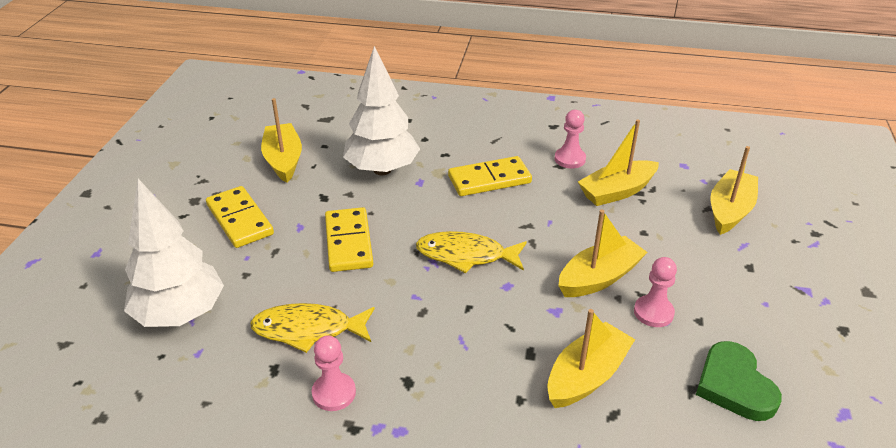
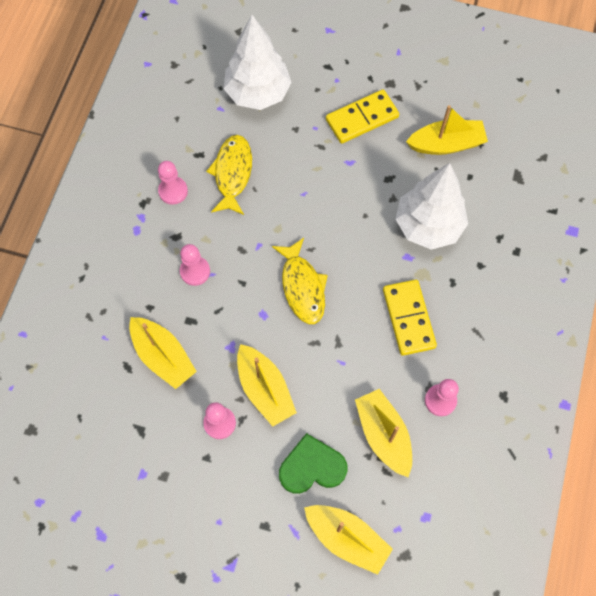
camera: 95 degrees right, 30 degrees up
(349, 242) = (326, 199): yellow domino -> none
(459, 355) = (195, 271): none -> pink pawn
(466, 255) = (302, 287): yellow fish -> yellow fish turned 150 degrees clockwise
(734, 385) = (138, 461): green heart -> green heart (312, 467)

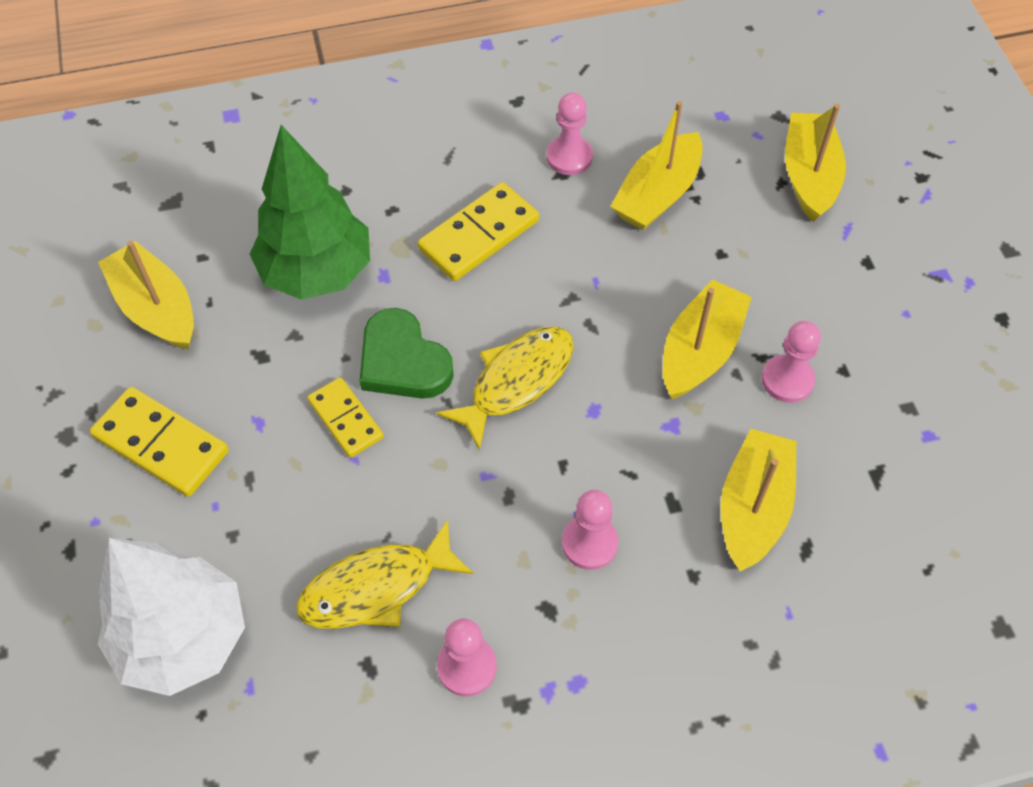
camera: 120 degrees left, 10 degrees down
(312, 467) = (757, 248): green heart -> green heart (403, 361)
(328, 199) = (345, 419): none -> yellow domino
(428, 226) = (317, 272): white tree -> green tree

